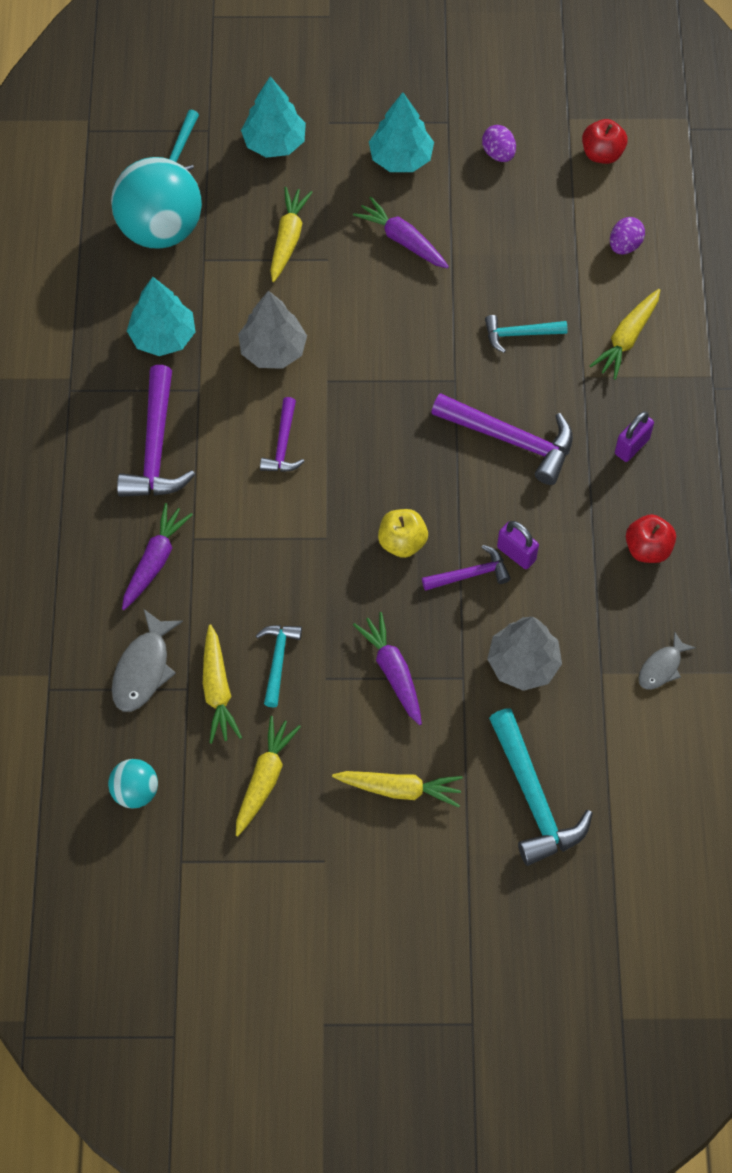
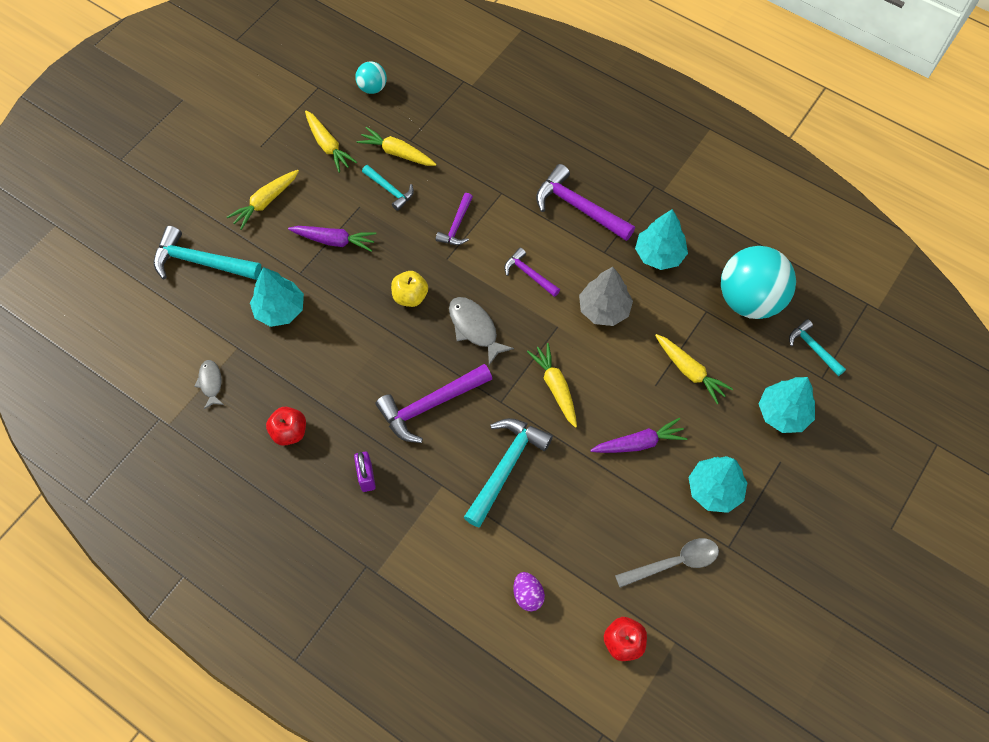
camera: 125 degrees right, 0 degrees up
(143, 669) = (439, 127): grey fish -> grey fish (475, 328)
(155, 561) = (502, 167): purple carrot -> none
(470, 574) = (359, 319): purple hammer -> purple hammer (456, 226)
(498, 153) = (674, 563): purple egg -> grey spoon
(516, 553) = (350, 354): purple padlock -> none
(519, 334) = (506, 467): turquoise hammer -> turquoise hammer, size x1.75
(523, 663) = (280, 310): grey tree -> turquoise tree
(627, 338) = (449, 536): yellow carrot -> yellow carrot (555, 387)

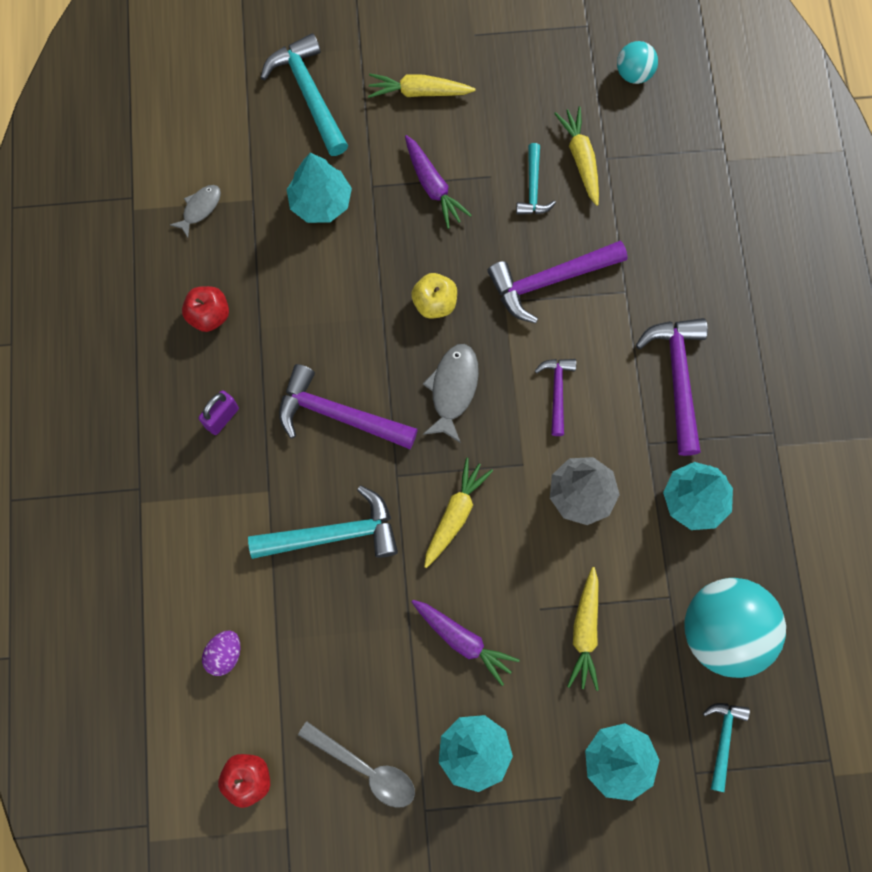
camera: 50 degrees right, 10 degrees up
(328, 146) = (530, 92): yellow carrot -> none
(456, 226) = (549, 281): purple hammer -> purple hammer, size x1.75

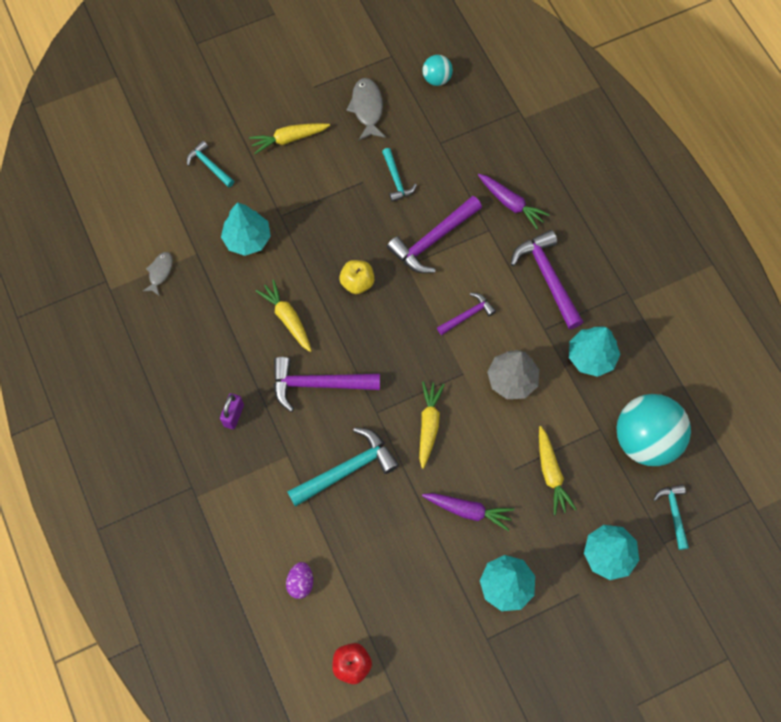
camera: 20 degrees left, 5 degrees down
(209, 315) = (196, 346): red apple -> none
(309, 94) = (209, 165): turquoise hammer -> turquoise hammer, size x0.57
(365, 768) = (433, 625): grey spoon -> none
(433, 186) = (324, 201): purple carrot -> purple carrot (511, 203)
(453, 389) = (393, 338): grey fish -> grey fish (367, 108)
(557, 392) = (467, 315): purple hammer -> purple hammer turned 75 degrees clockwise
(580, 159) = (422, 149): yellow carrot -> yellow carrot (287, 318)

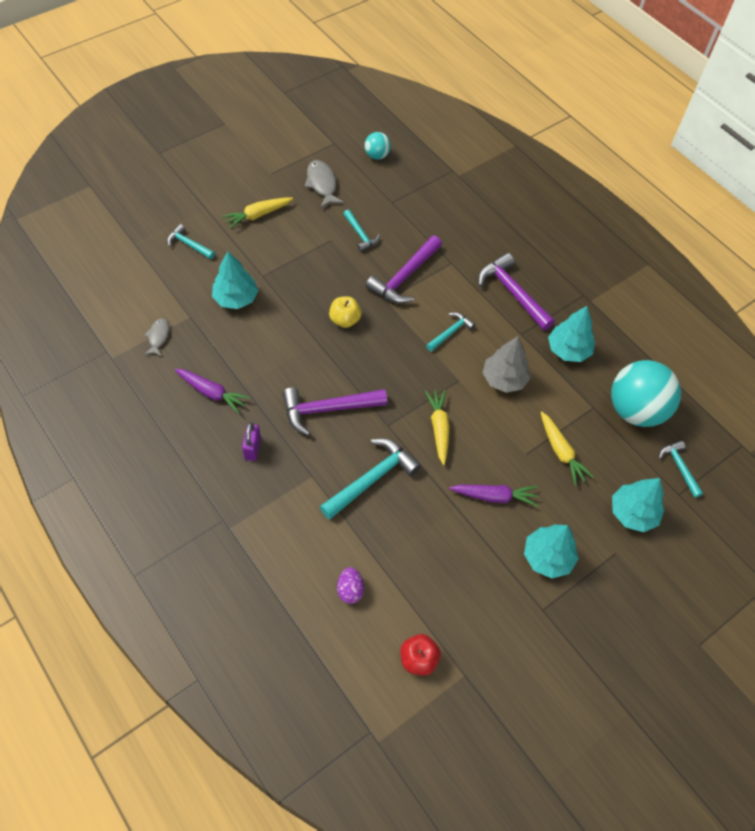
camera: 15 degrees left, 10 degrees down
(287, 318) = (286, 358): yellow carrot -> none
(467, 315) = (450, 332): purple hammer -> turquoise hammer
(511, 203) = (465, 240): purple carrot -> purple carrot (212, 393)

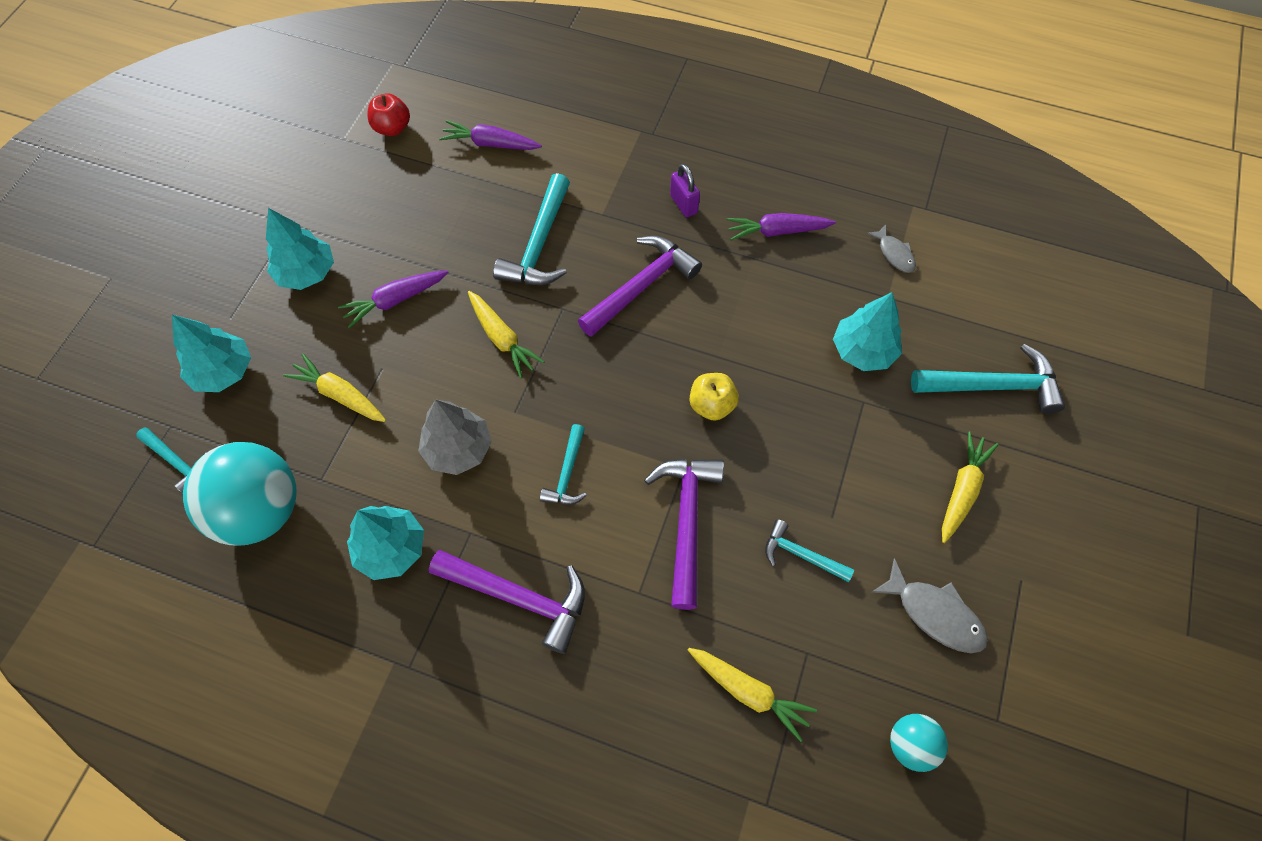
camera: 150 degrees right, 5 degrees up
(189, 244) = (993, 386): turquoise hammer -> turquoise hammer, size x1.75
(350, 590) = (490, 144): purple egg -> purple carrot
(429, 204) = (749, 692): none -> yellow carrot

